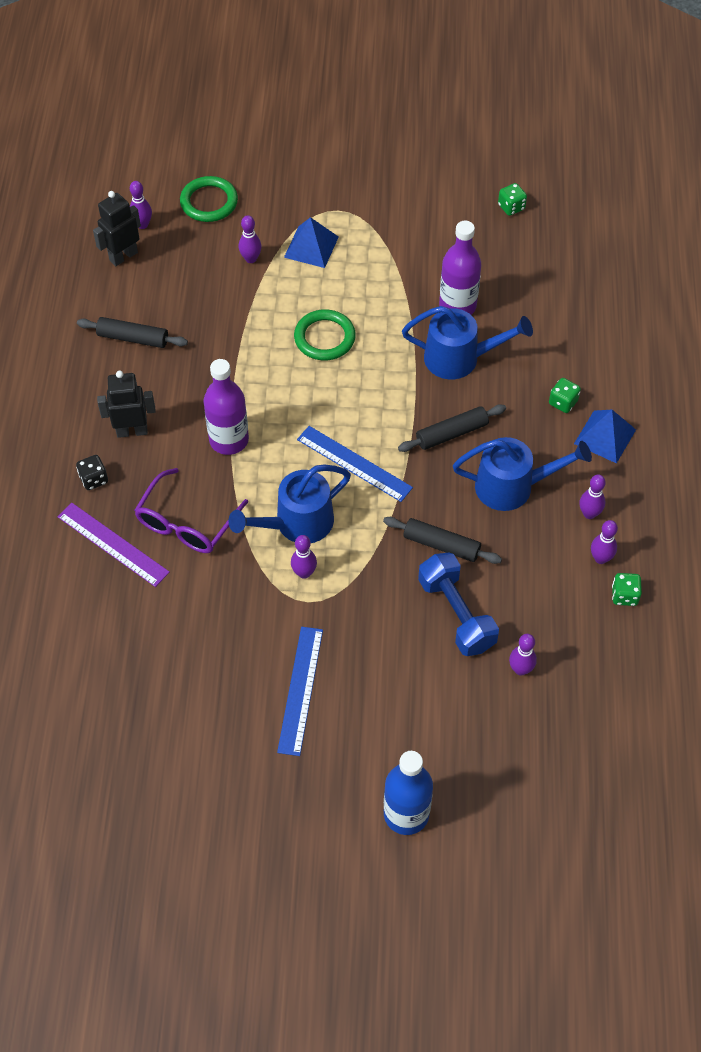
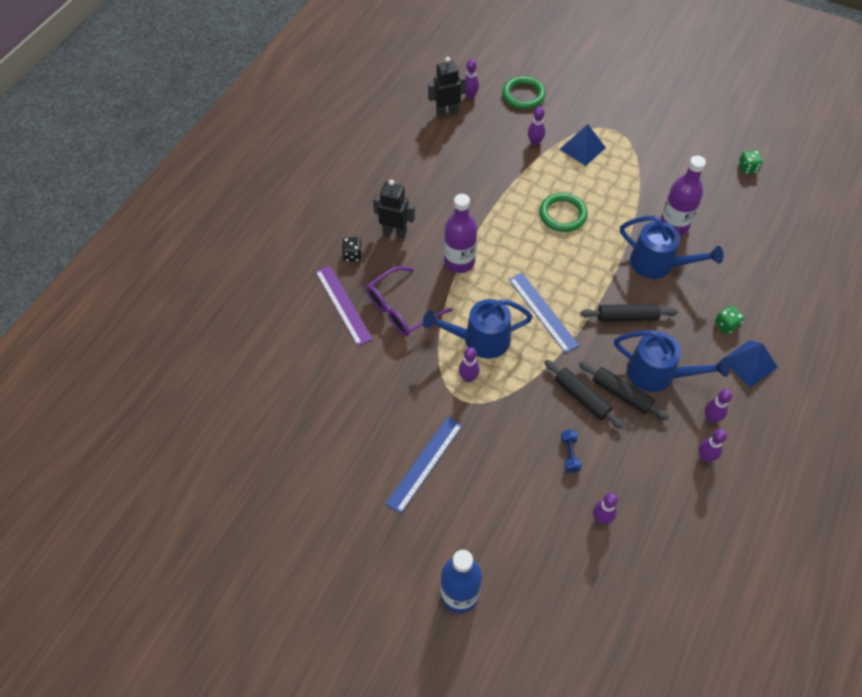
camera: 25 degrees right, 0 degrees up
(133, 338) = (426, 169): black rolling pin -> black rolling pin (621, 394)
(456, 614) = (569, 454): blue dumbbell -> blue dumbbell, size x0.47
(624, 595) = (712, 494): green dice -> none

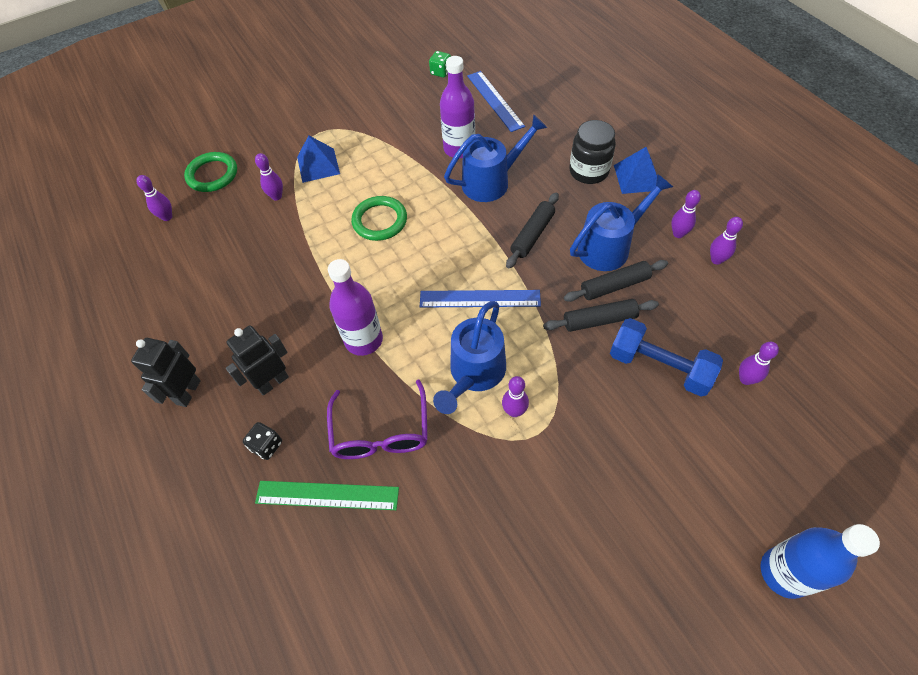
camera: 55 degrees left, 0 degrees up
(343, 305) = (327, 495): purple ruler -> green ruler
(425, 464) = (599, 519): blue ruler -> blue ruler (495, 100)
(446, 112) = (166, 248): black robot -> black robot (188, 392)
(569, 454) = (659, 366): blue dumbbell -> blue dumbbell, size x2.11
(726, 325) = (589, 171): green dice -> black jar

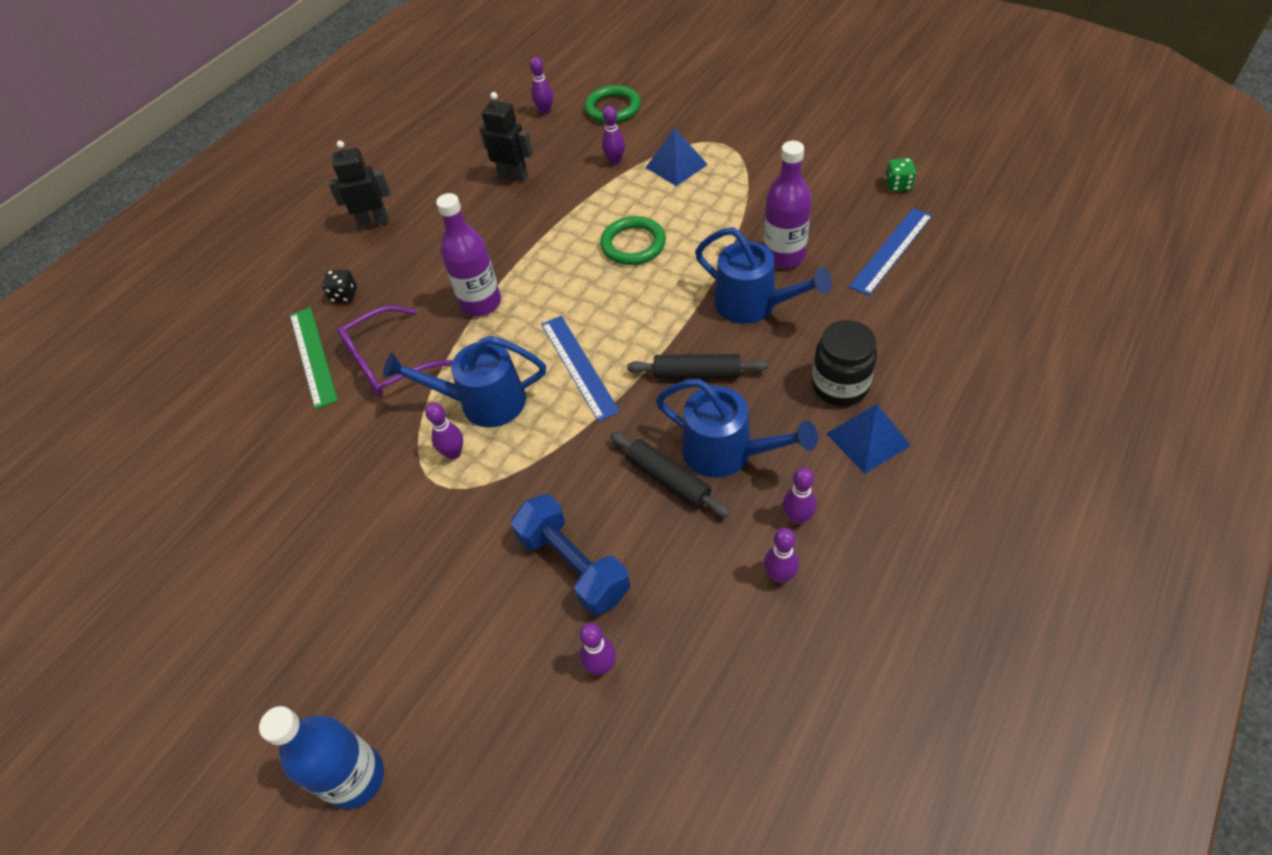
camera: 65 degrees right, 5 degrees down
(272, 382) = (407, 266): black robot -> black robot (513, 176)
(599, 320) = (608, 483): black rolling pin -> none
(659, 366) = (573, 565): blue dumbbell -> blue dumbbell turned 45 degrees counterclockwise

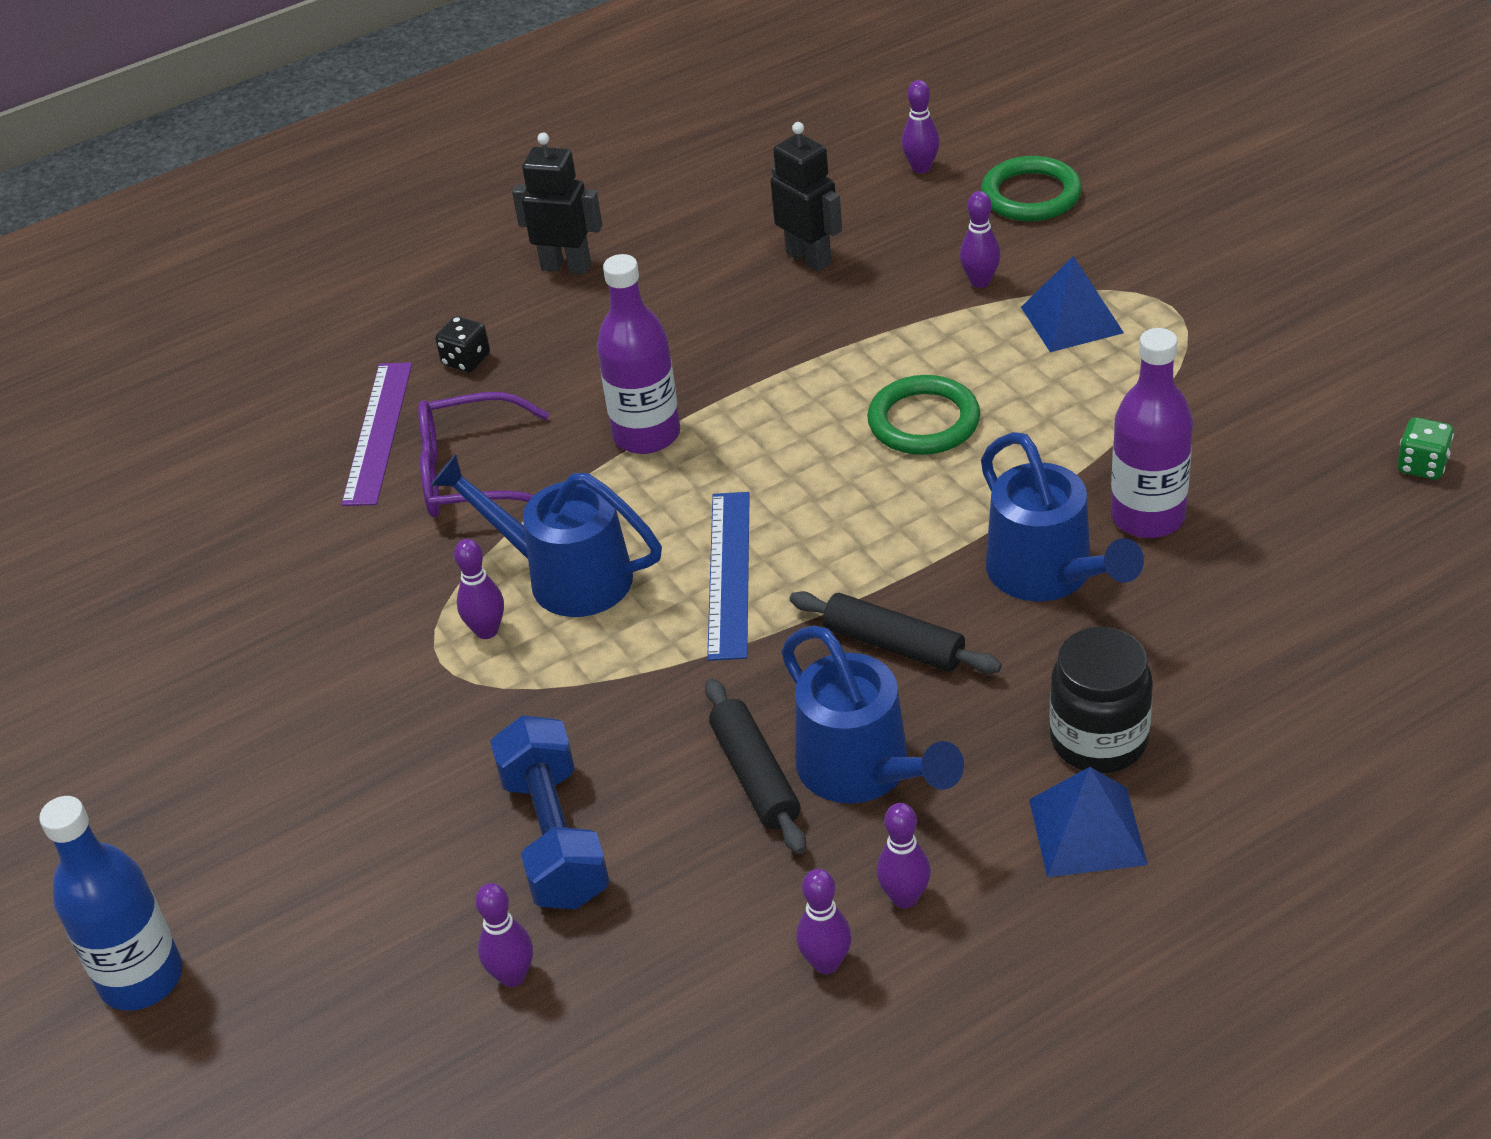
camera: 25 degrees right, 10 degrees down
(312, 356) = (377, 432): green ruler -> purple ruler
(892, 251) = (1332, 567): blue ruler -> none

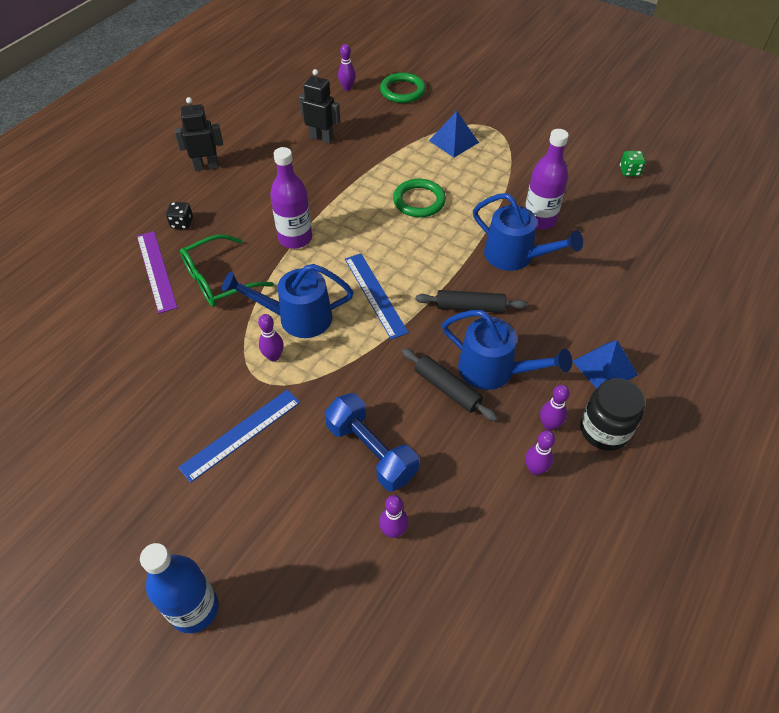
camera: 30 degrees left, 10 degrees up
(360, 741) = (241, 434): none -> blue ruler
(472, 475) = (219, 280): purple glasses -> green glasses
(980, 281) = (404, 133): purple bowling pin -> none
(1099, 740) = (583, 325): black jar -> black jar (604, 430)

